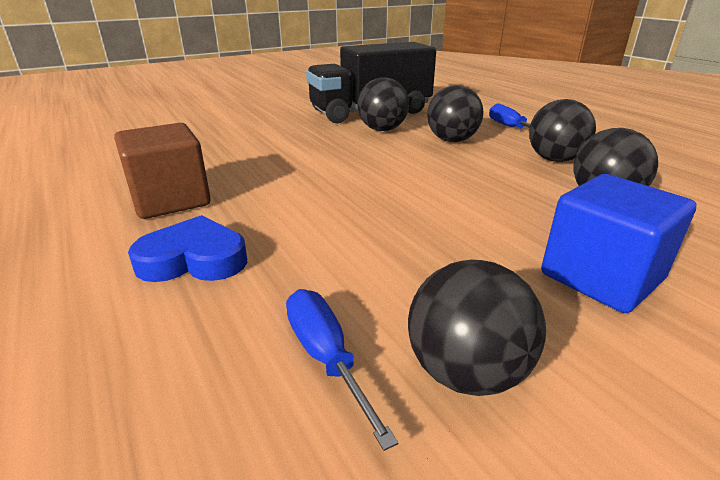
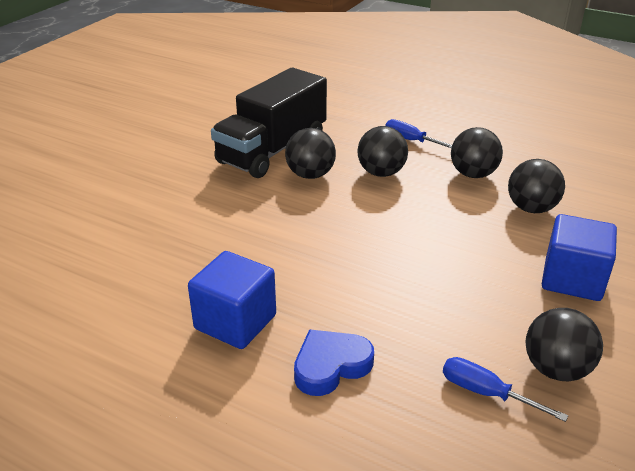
camera: 30 degrees left, 5 degrees up
(170, 200) = (235, 322): brown cube -> blue cube

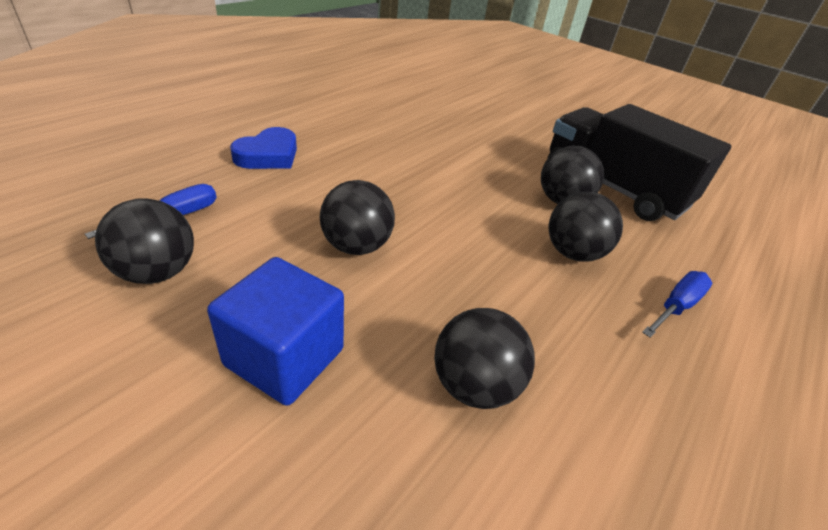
camera: 95 degrees right, 5 degrees up
(235, 322) = (342, 130): blue cube -> none
(330, 366) = (268, 155): blue heart -> blue heart turned 60 degrees clockwise
(473, 174) = (580, 347): black ball -> black ball (356, 246)

